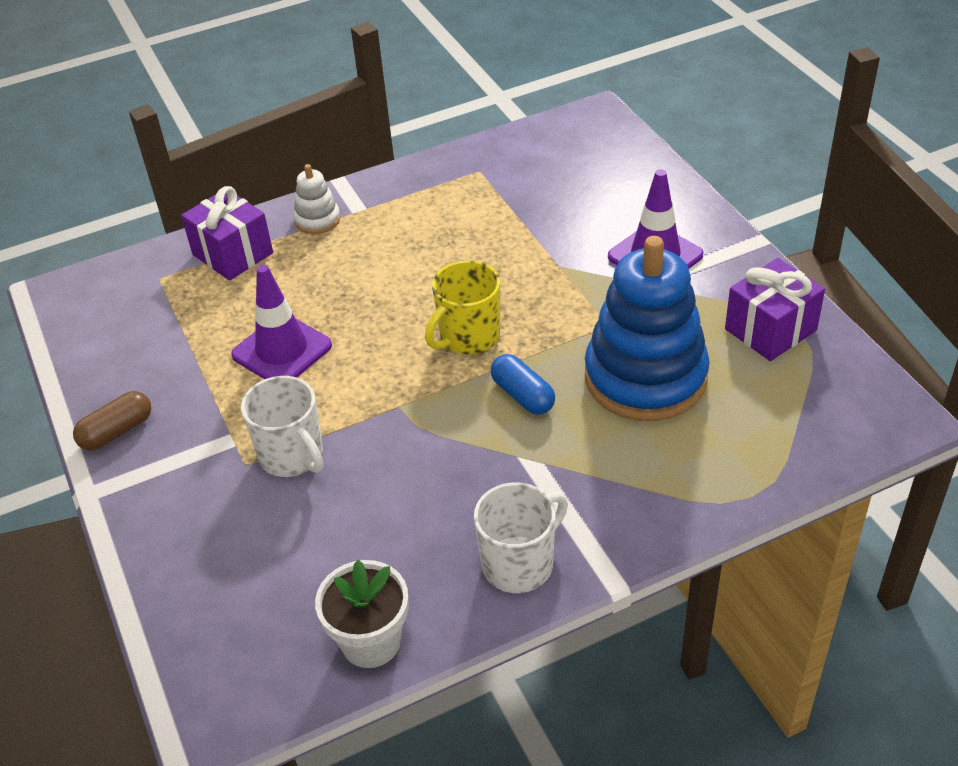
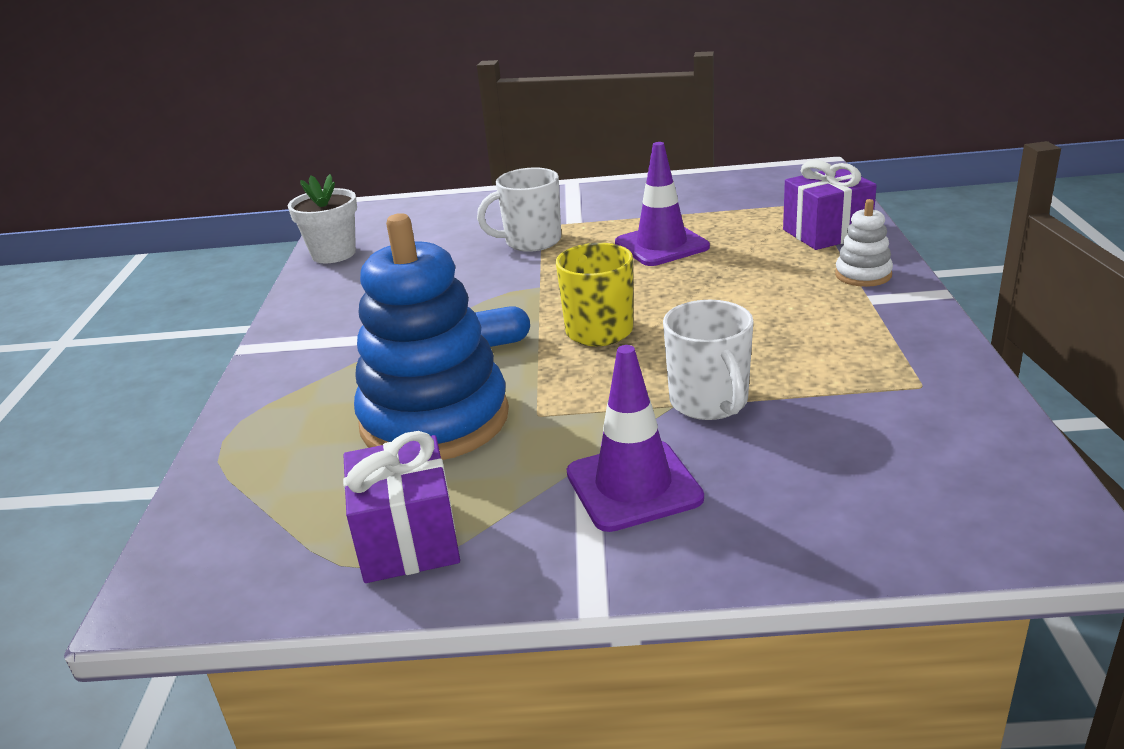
camera: 115 degrees right, 15 degrees down
(117, 431) = (624, 188): brown capsule -> none
(519, 564) = (317, 312): white mug -> white mug (709, 402)

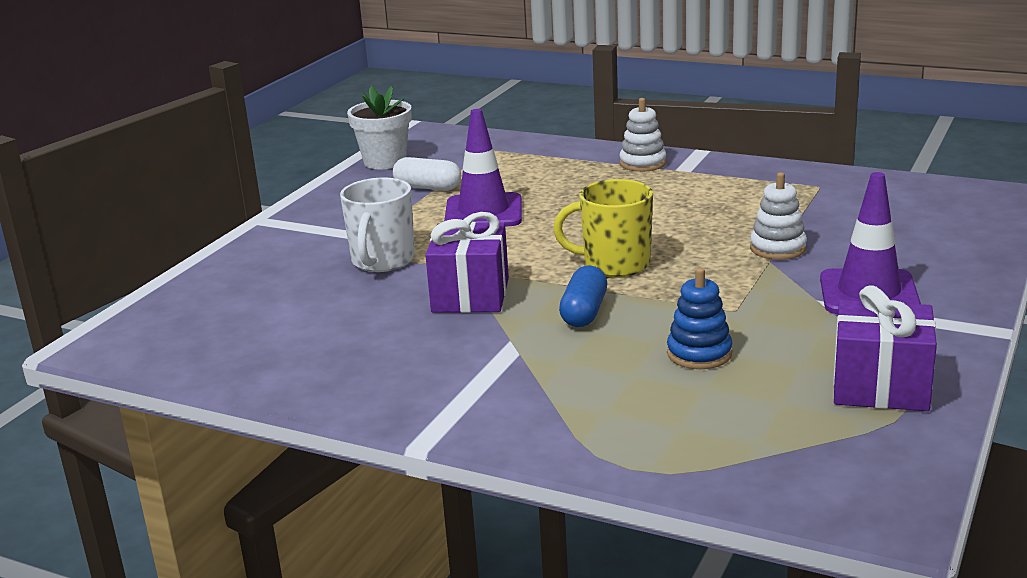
camera: 65 degrees left, 5 degrees down
(333, 254) = (232, 367): white flower pot -> white flower pot (385, 162)
(435, 420) = (699, 354): blue stacking toy -> blue stacking toy, size x0.44
(692, 210) = (428, 187): none -> white capsule
(709, 402) = (778, 248): white mug -> white stacking toy
(826, 233) = (554, 157): purple gift -> purple gift (470, 295)

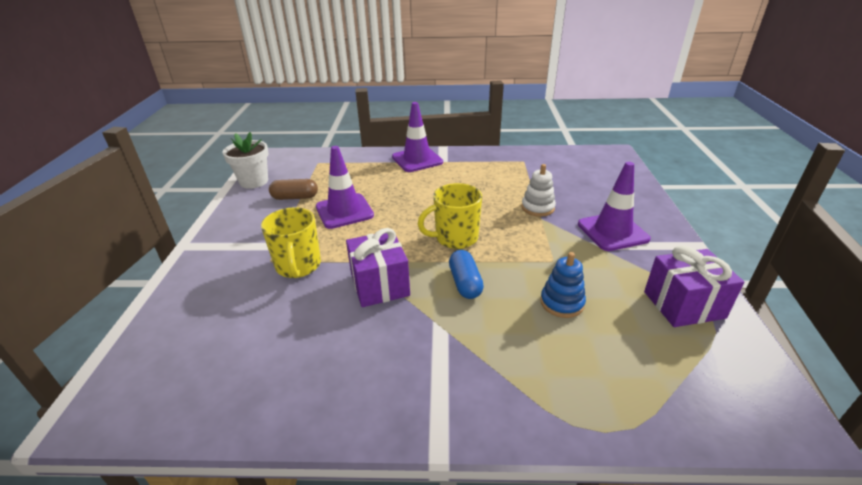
camera: 25 degrees left, 10 degrees up
(382, 261) = (298, 266): white mug -> yellow mug
(428, 187) = (295, 197): white capsule -> brown capsule
(643, 163) = (417, 160): white stacking toy -> purple traffic cone

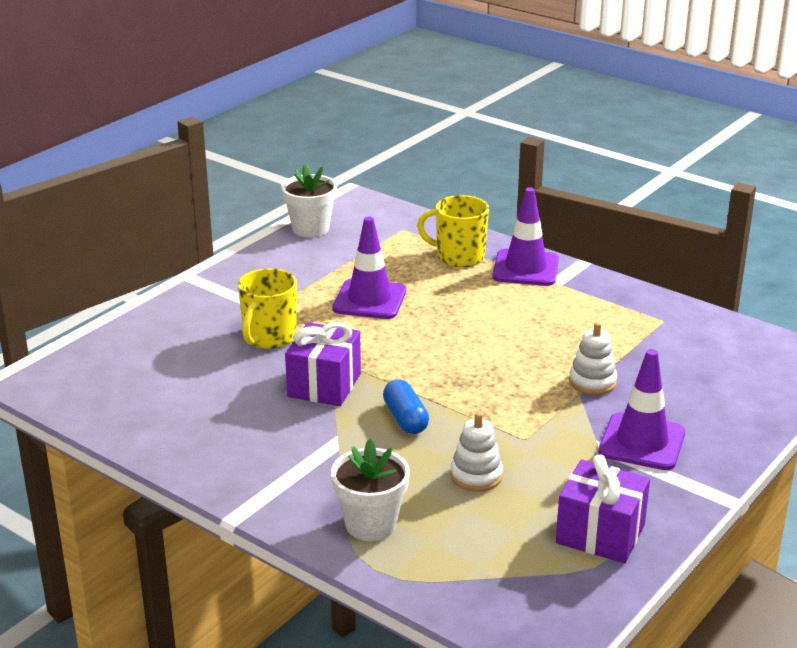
camera: 35 degrees right, 5 degrees down
(295, 197) = (335, 264): brown capsule -> none
(455, 238) = (451, 374): yellow mug -> yellow mug (458, 257)
(465, 283) = (405, 419): blue capsule -> blue capsule turned 45 degrees counterclockwise
(549, 387) = (371, 524): none -> white flower pot
(562, 303) = (476, 476): blue stacking toy -> white stacking toy

